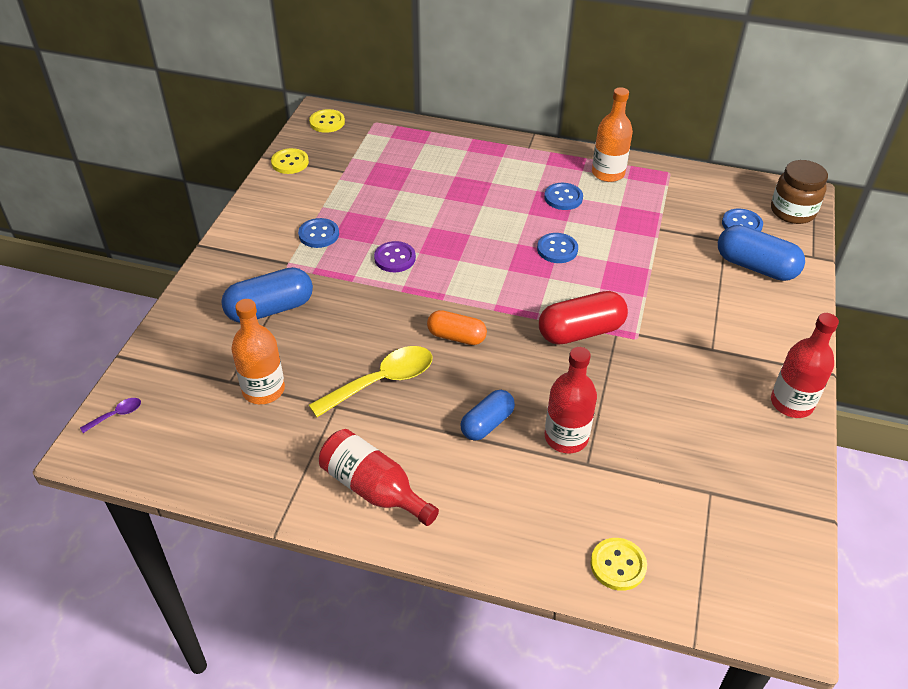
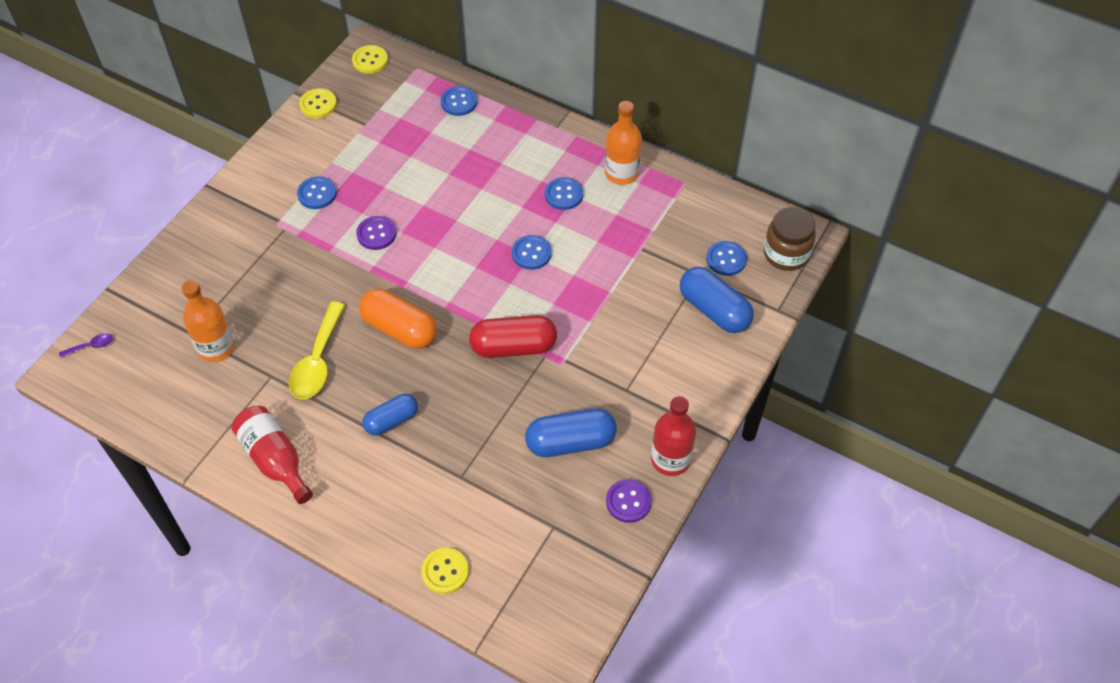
camera: 15 degrees right, 10 degrees up
(270, 309) = (247, 267): blue capsule -> blue capsule (570, 442)
(381, 382) = (317, 361): yellow spoon -> yellow spoon turned 120 degrees clockwise
(427, 142) = (459, 102): none -> blue button
(456, 337) = (399, 329): orange capsule -> orange capsule, size x1.53
(566, 437) = (453, 448): red bottle -> none
(773, 451) = (628, 501): none -> purple button

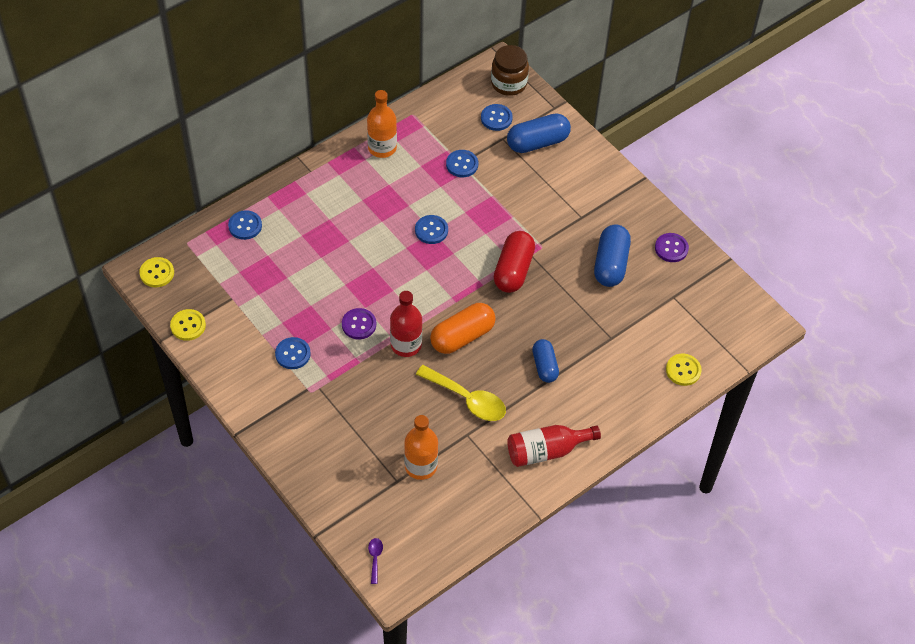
camera: 70 degrees left, 0 degrees up
(564, 194) = (384, 191): blue button -> blue button (462, 164)
(670, 459) = (648, 213): red bottle -> red bottle (406, 345)

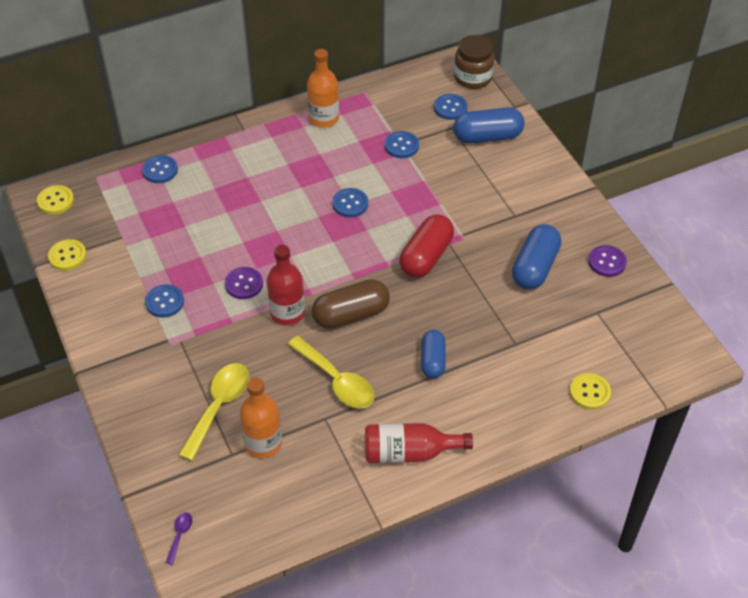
camera: 15 degrees right, 5 degrees down
(372, 441) = (219, 407): none -> yellow spoon
(462, 336) = (351, 314): orange capsule -> brown capsule

